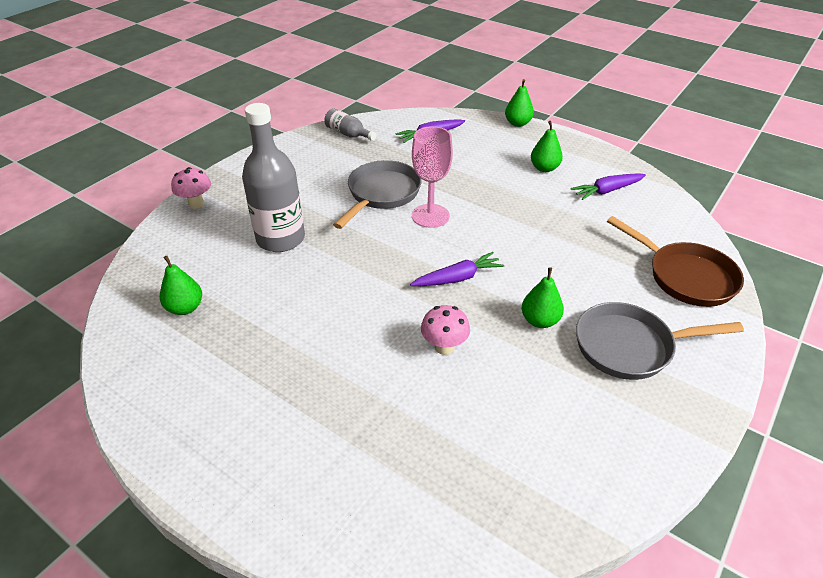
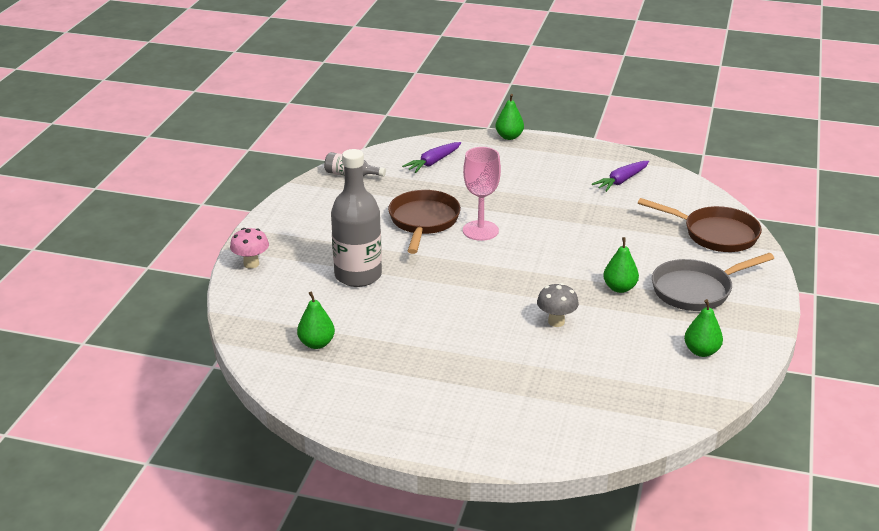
camera: 20 degrees left, 10 degrees down
(381, 194) = (423, 221): grey pan -> brown pan
(444, 347) = (556, 322): pink mushroom -> grey mushroom
(458, 278) = (536, 272): purple carrot -> none
(544, 168) = (557, 172): green pear -> green pear (701, 351)

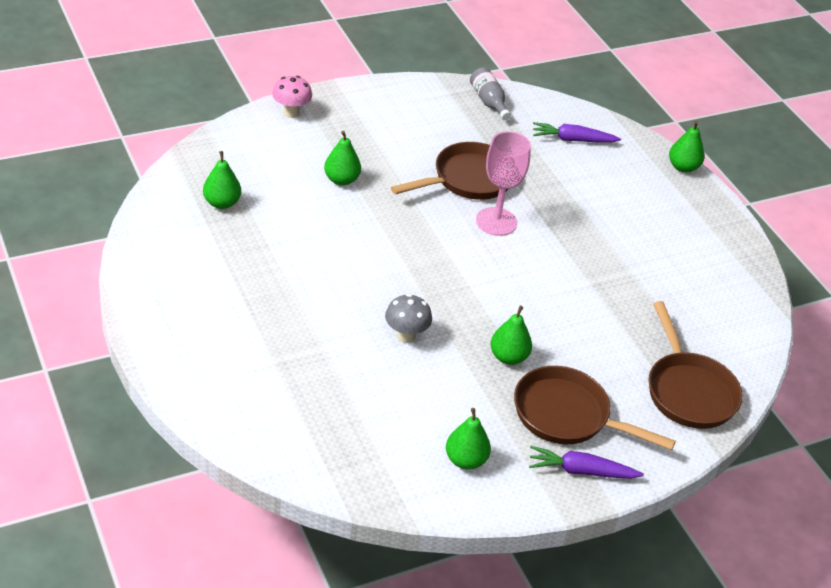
camera: 45 degrees right, 10 degrees up
(358, 275) = (341, 180): grey bottle -> green pear
(621, 181) = (702, 280): purple carrot -> purple carrot (581, 471)
(696, 290) = (567, 415): grey pan -> brown pan

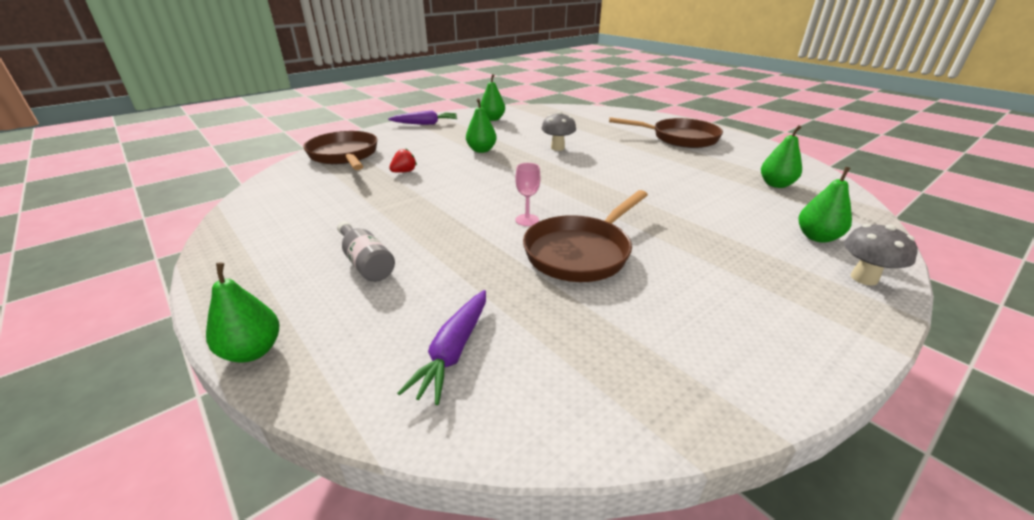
camera: 170 degrees right, 10 degrees down
(291, 113) = (864, 278): pink mushroom -> grey mushroom
(341, 180) = (709, 221): green pear -> green pear (817, 237)
(488, 102) = (632, 392): grey bottle -> grey bottle (366, 263)
(496, 221) = (527, 220): pink goblet -> pink goblet, size x0.52
(567, 415) = (435, 137): brown pan -> brown pan (680, 138)
(573, 140) = (453, 351): purple carrot -> purple carrot turned 120 degrees clockwise
(608, 330) = (404, 172): none -> red strawberry

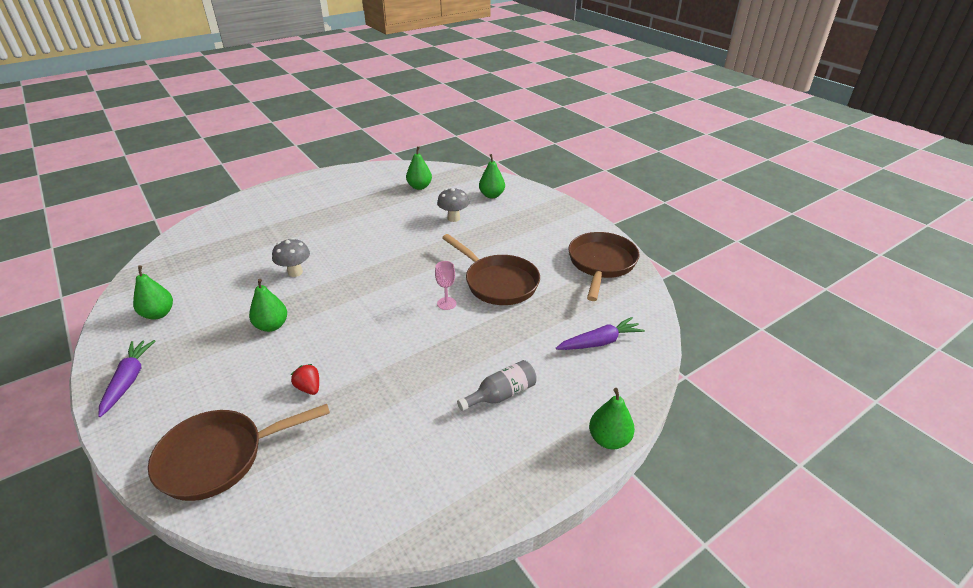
camera: 85 degrees left, 5 degrees up
(453, 351) = (600, 342): purple carrot -> purple carrot turned 45 degrees counterclockwise
(680, 138) = (310, 202): brown pan -> brown pan (601, 264)
(864, 278) = (533, 196): grey mushroom -> grey mushroom (453, 218)

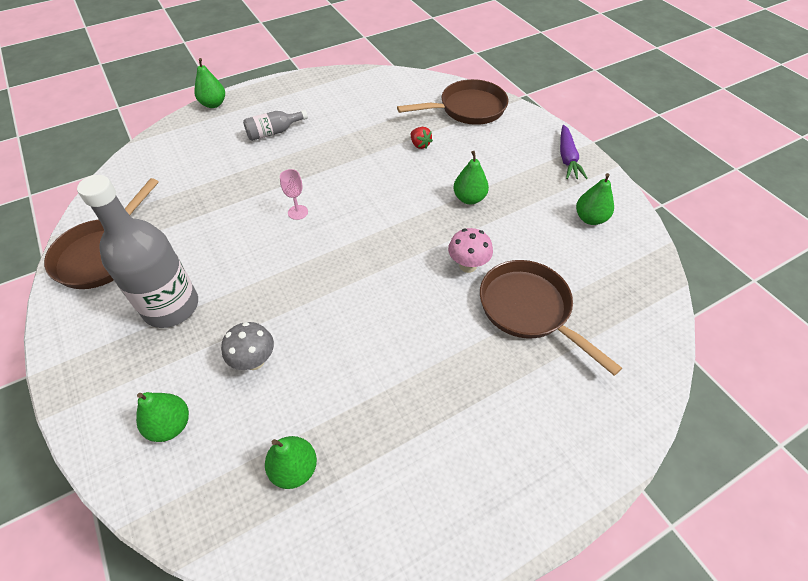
camera: 175 degrees left, 15 degrees up
(295, 272) = (468, 265): grey mushroom -> pink mushroom
(498, 282) = (235, 235): brown pan -> brown pan (529, 309)
(523, 238) = (171, 307): none -> grey bottle
(600, 342) = (172, 165): purple carrot -> none

